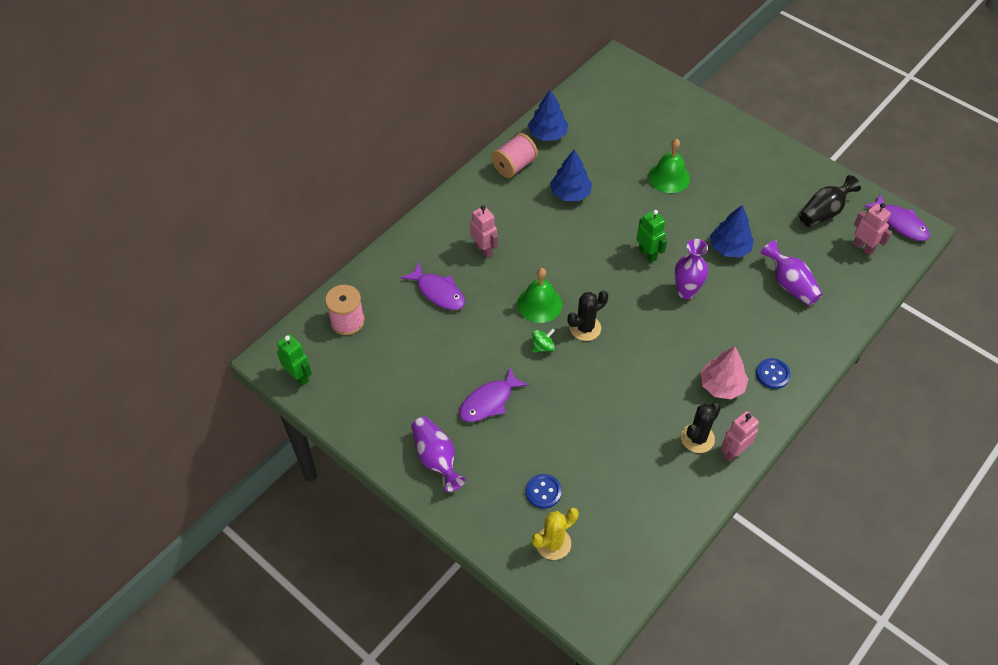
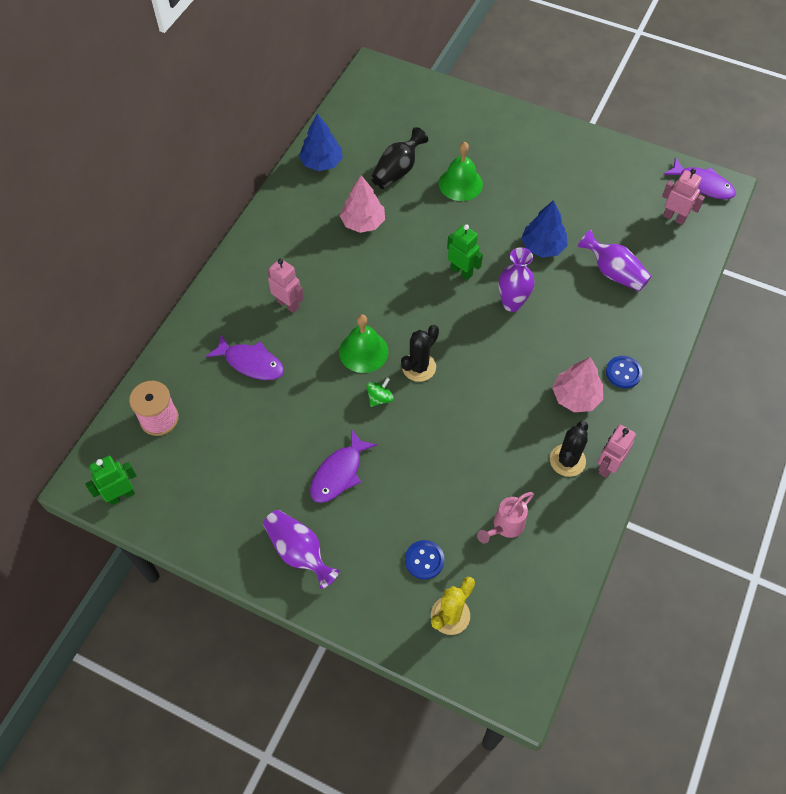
camera: 15 degrees left, 5 degrees up
(299, 376) = (121, 495): green robot -> green robot turned 60 degrees counterclockwise
(514, 166) = (295, 204): pink spool -> none
(570, 193) = (363, 222): blue tree -> pink tree
(624, 481) = (505, 526): none -> pink watering can
(823, 212) = (625, 189): black vase -> black vase (397, 171)

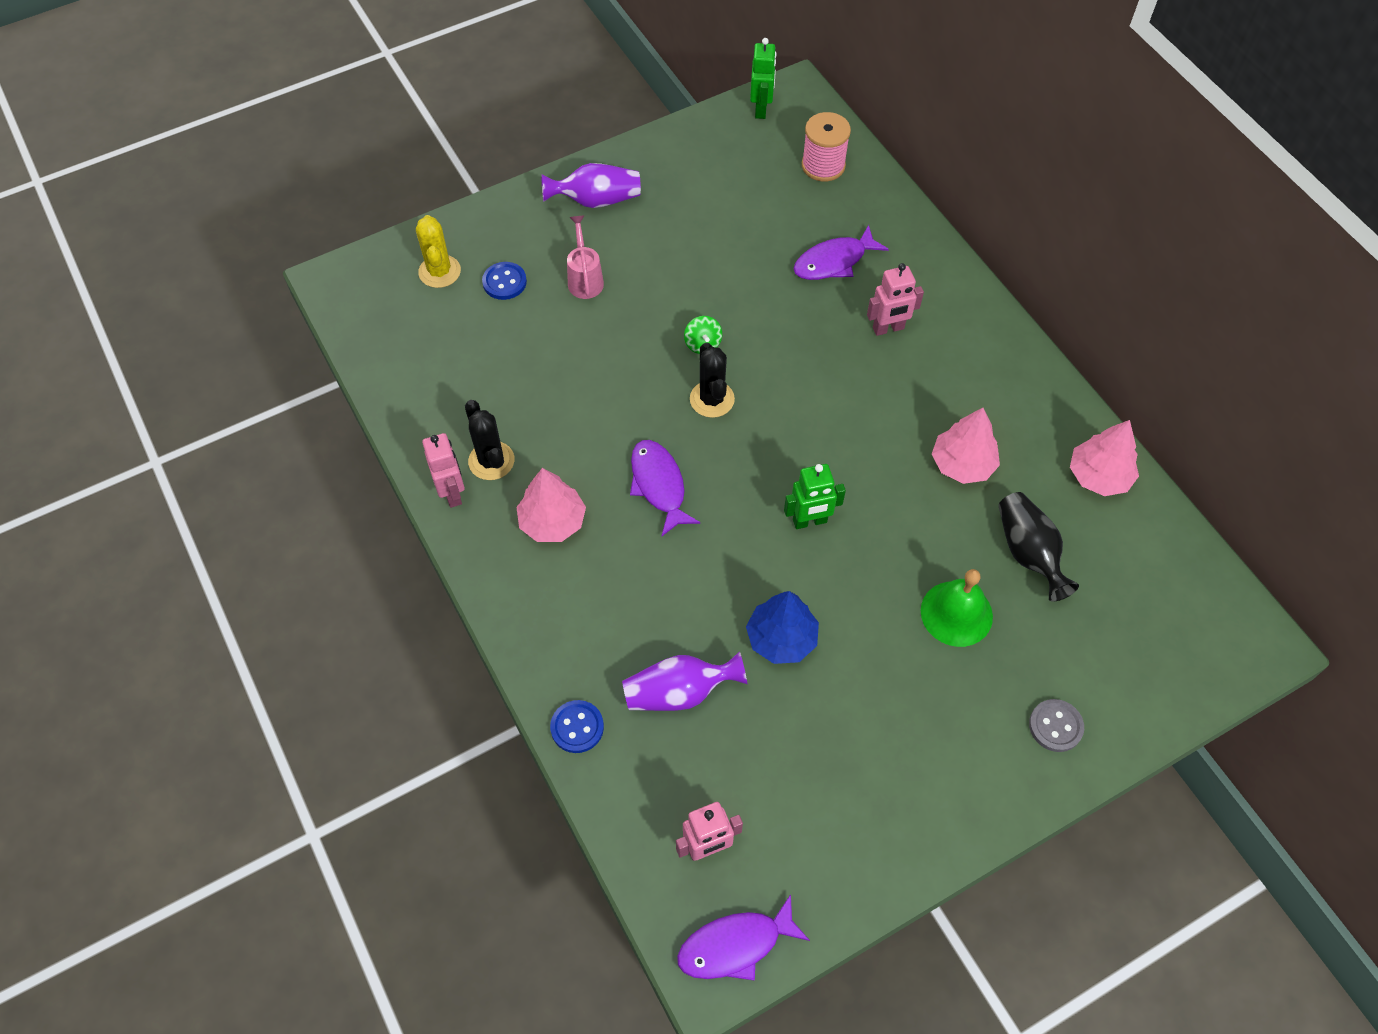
camera: 125 degrees right, 0 degrees up
(321, 162) = (1099, 476): blue tree -> pink tree
(339, 473) = (647, 267): purple fish -> purple fish (659, 485)
(363, 351) = (772, 362): green bell -> none
(487, 122) = (1055, 726): none -> grey button
(505, 526) = (476, 362): pink watering can -> pink watering can (585, 279)
(512, 304) = (723, 543): purple vase -> none
(623, 373) = (539, 592): blue button -> blue button (577, 727)

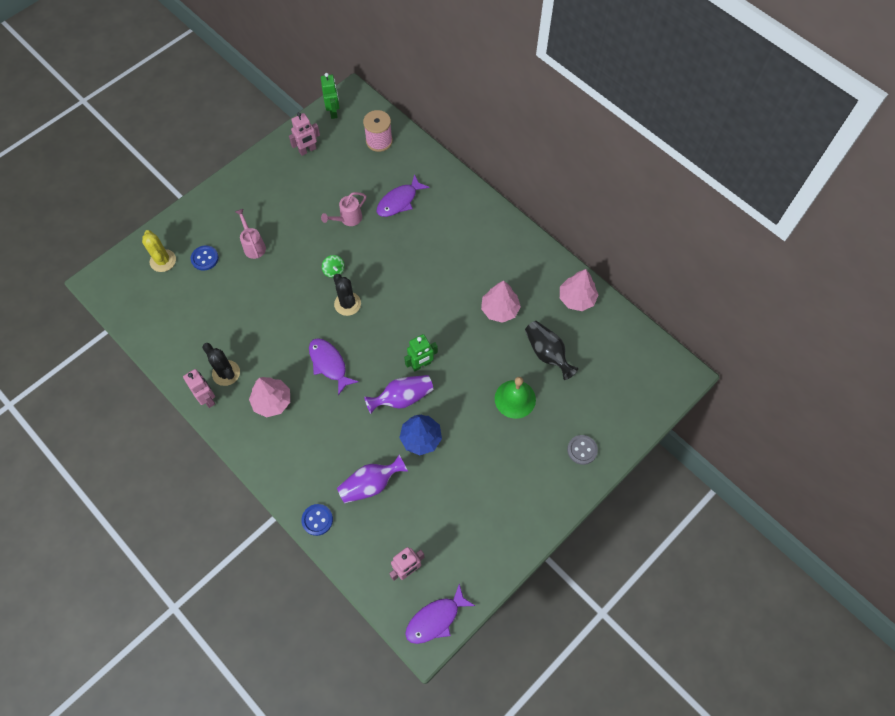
camera: 15 degrees left, 5 degrees up
(596, 200) = (247, 193): purple vase -> purple vase (402, 398)
(745, 271) = (348, 219): none -> pink watering can
(888, 329) = (440, 236): pink robot -> pink robot (307, 150)

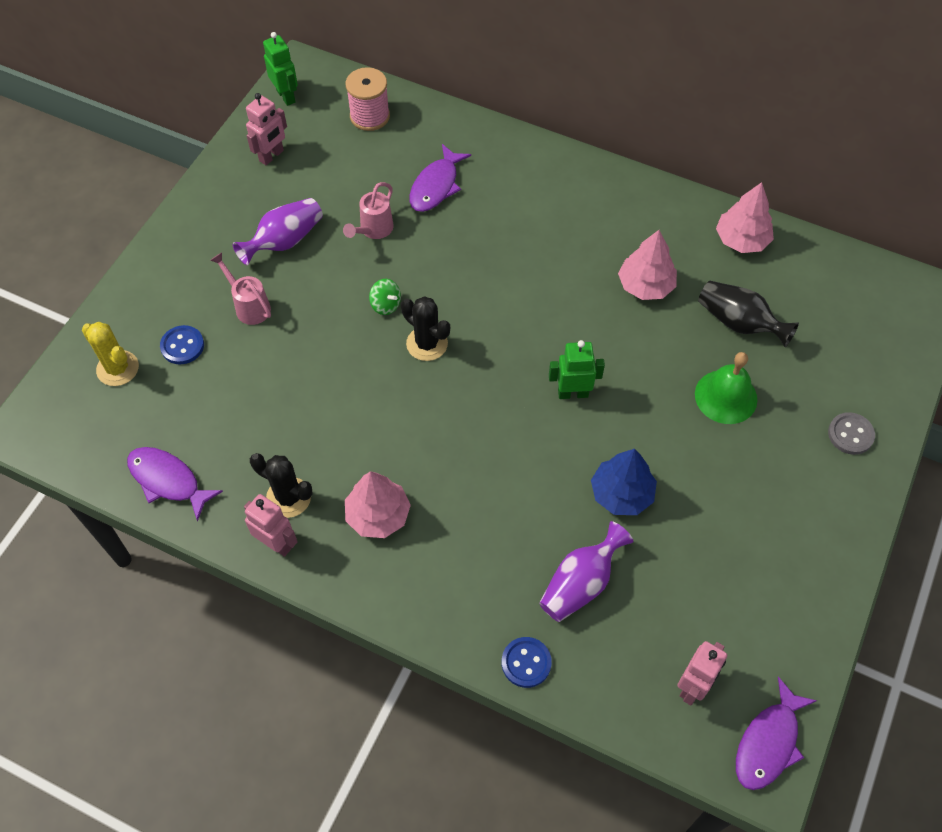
camera: 20 degrees left, 5 degrees down
(329, 364) = (439, 435): purple fish -> purple fish (168, 480)
(402, 398) = (568, 447): purple vase -> purple vase (285, 241)
(421, 365) = (573, 393): green robot -> green robot turned 135 degrees counterclockwise

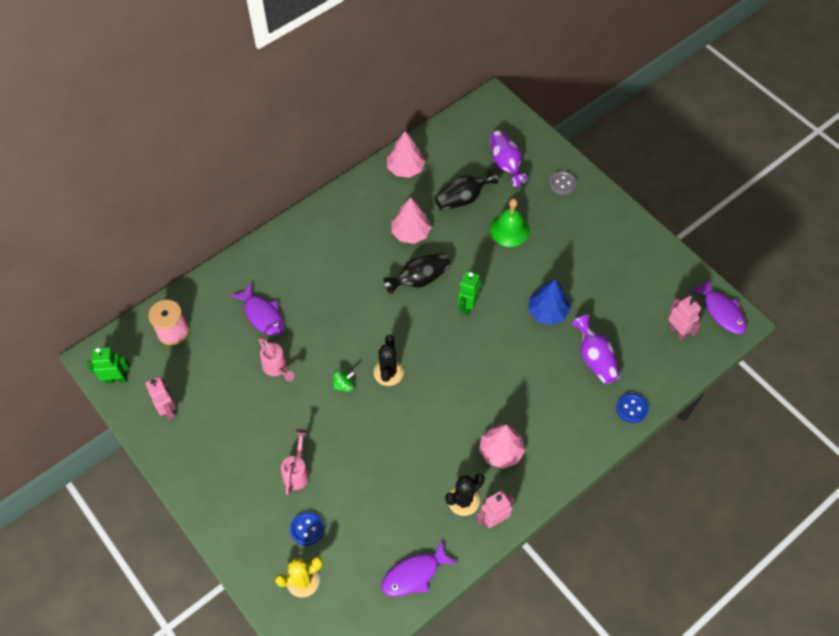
camera: 65 degrees left, 0 degrees up
(249, 306) = (297, 472): pink watering can -> pink watering can turned 120 degrees clockwise
(285, 241) = (253, 429): purple vase -> purple vase (506, 164)
(427, 344) = (388, 372): black cactus -> black cactus turned 60 degrees counterclockwise
(581, 323) = (419, 279): none -> black vase

